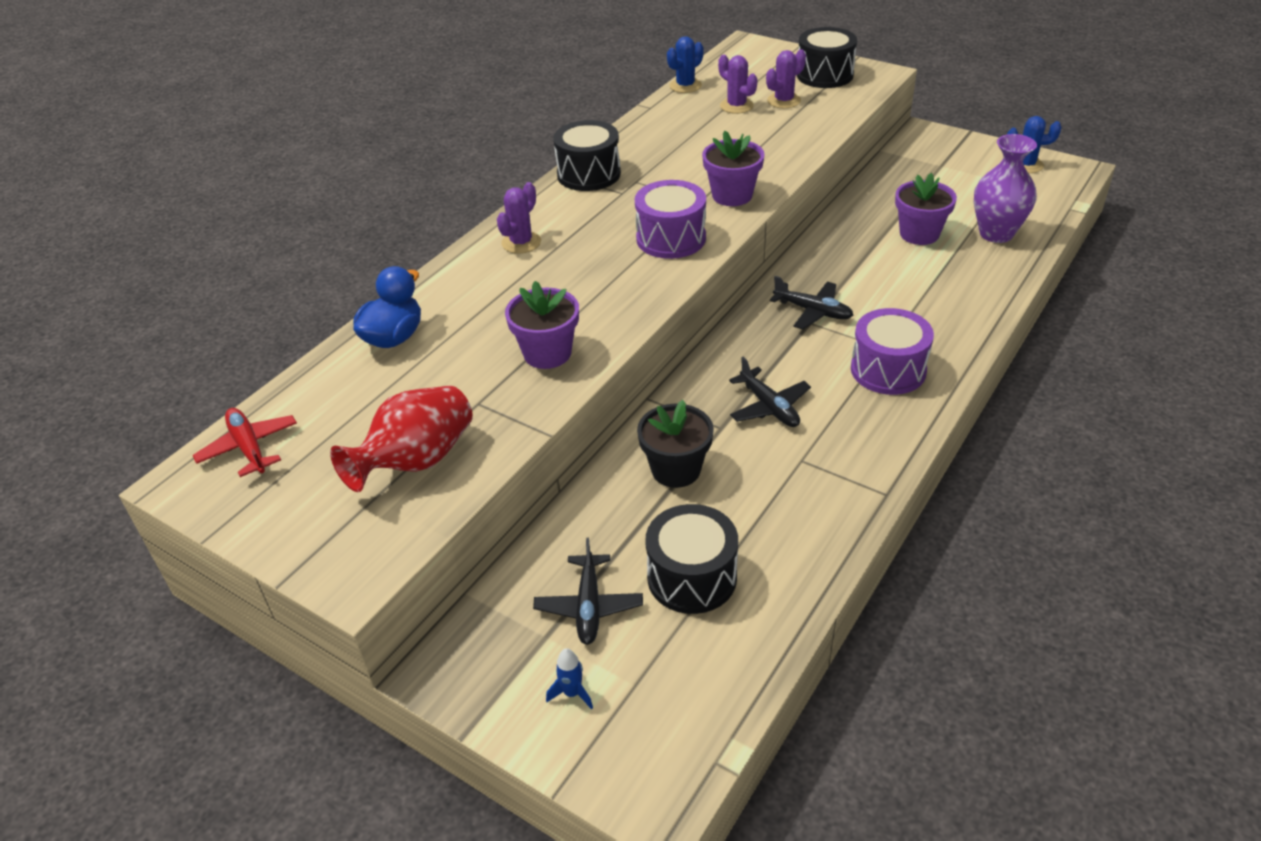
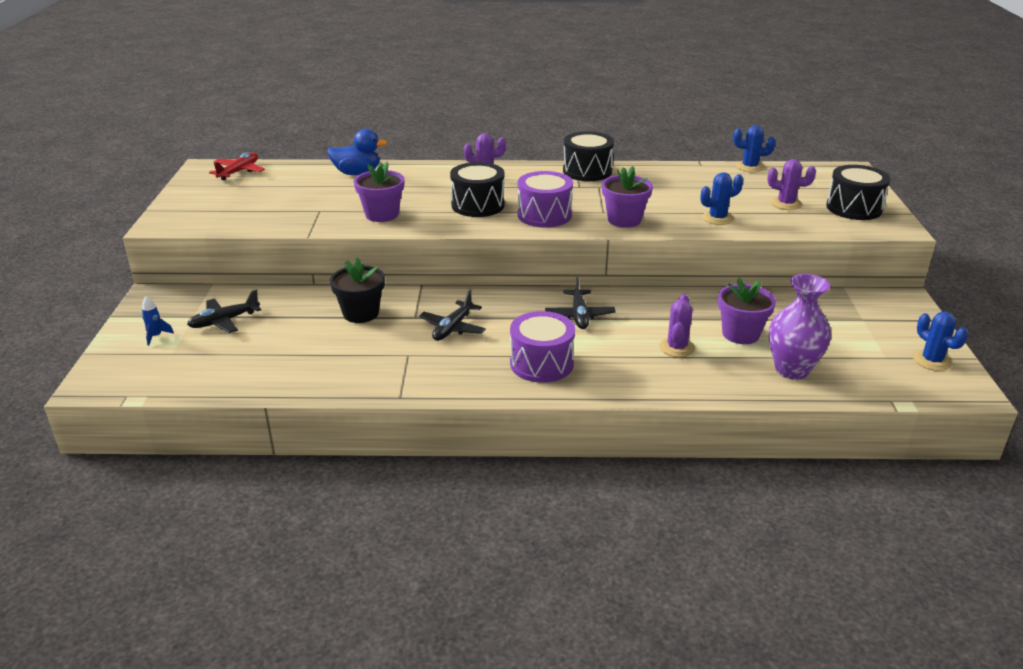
camera: 55 degrees right, 10 degrees down
(416, 461) = (258, 211): red vase -> none
(692, 577) = (268, 346): black drum -> black drum (478, 205)
(736, 106) = (750, 190): purple cactus -> purple cactus (677, 347)
(779, 145) = (717, 218): none -> blue cactus

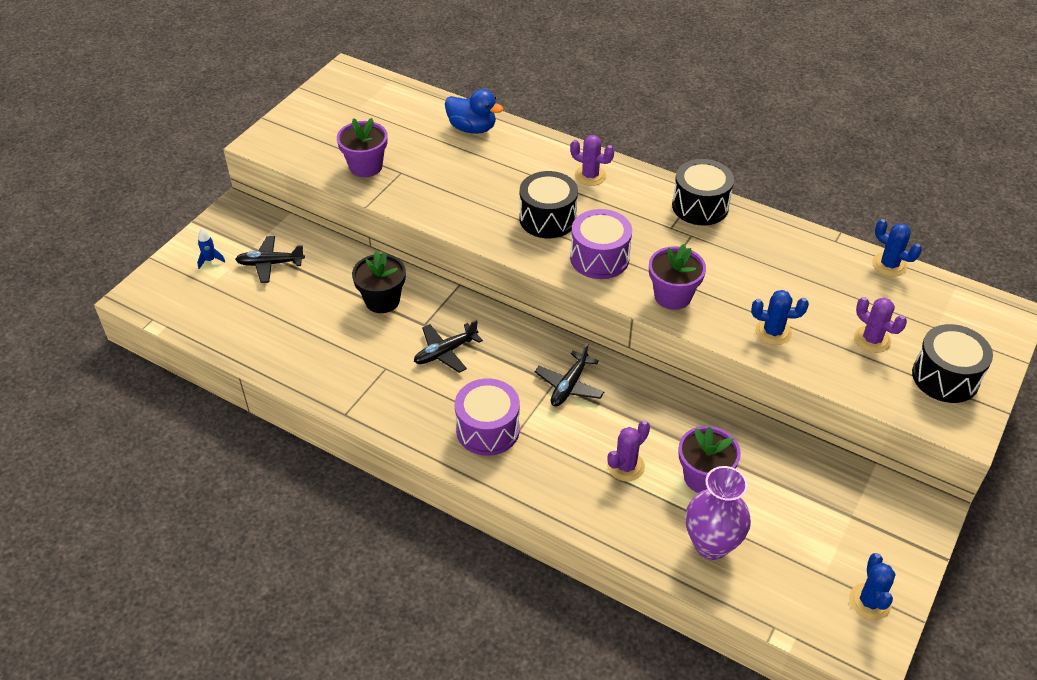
camera: 30 degrees right, 15 degrees up
(239, 171) = (371, 88): red plane -> none
(382, 214) = (450, 199): purple flower pot -> purple flower pot (366, 166)

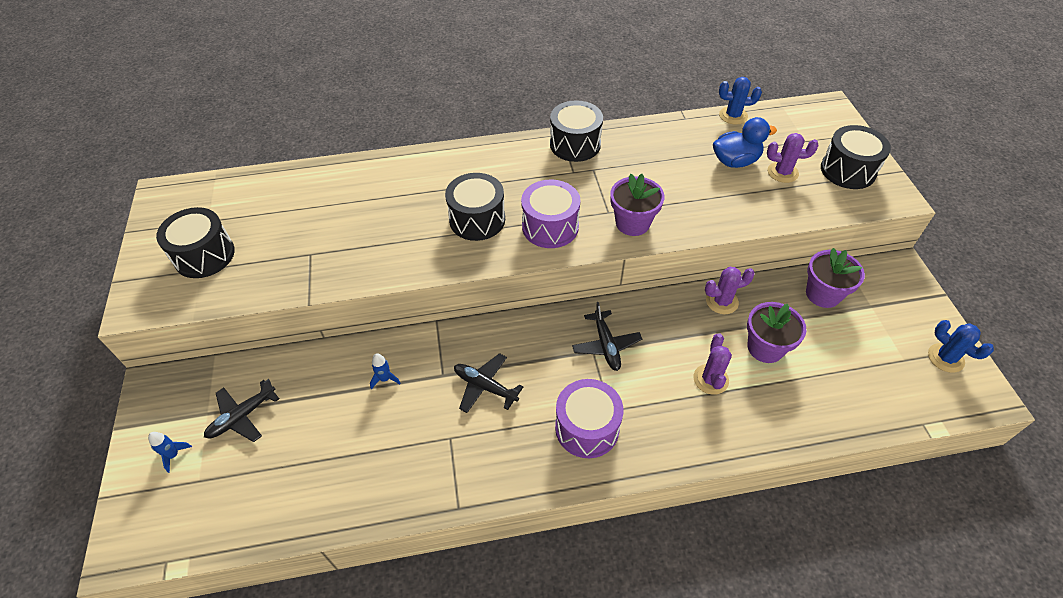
camera: 40 degrees left, 5 degrees up
(332, 132) = (204, 255): none -> black drum
(366, 166) = (270, 268): purple flower pot -> purple flower pot (823, 294)
(382, 300) = (385, 379): black flower pot -> blue rocket
(445, 352) = (485, 386): black plane -> black plane turned 105 degrees clockwise
(472, 128) = (335, 181): blue duck -> blue duck (735, 161)
(590, 176) = (472, 166): purple cactus -> purple cactus (722, 301)
(711, 544) = (824, 395): purple vase -> none
(773, 332) = (723, 206): blue cactus -> none

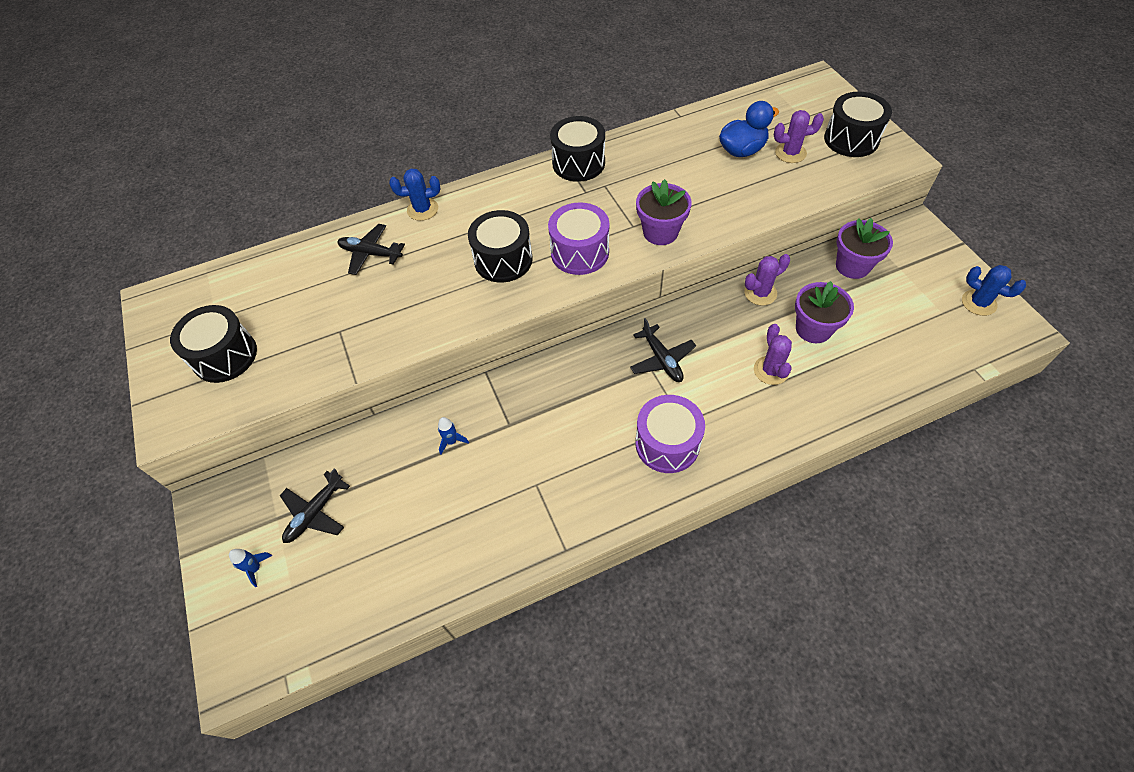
camera: 10 degrees left, 5 degrees up
(485, 386) = (555, 426): black plane -> black plane (371, 254)
(733, 116) = (726, 104): blue cactus -> blue cactus (422, 209)

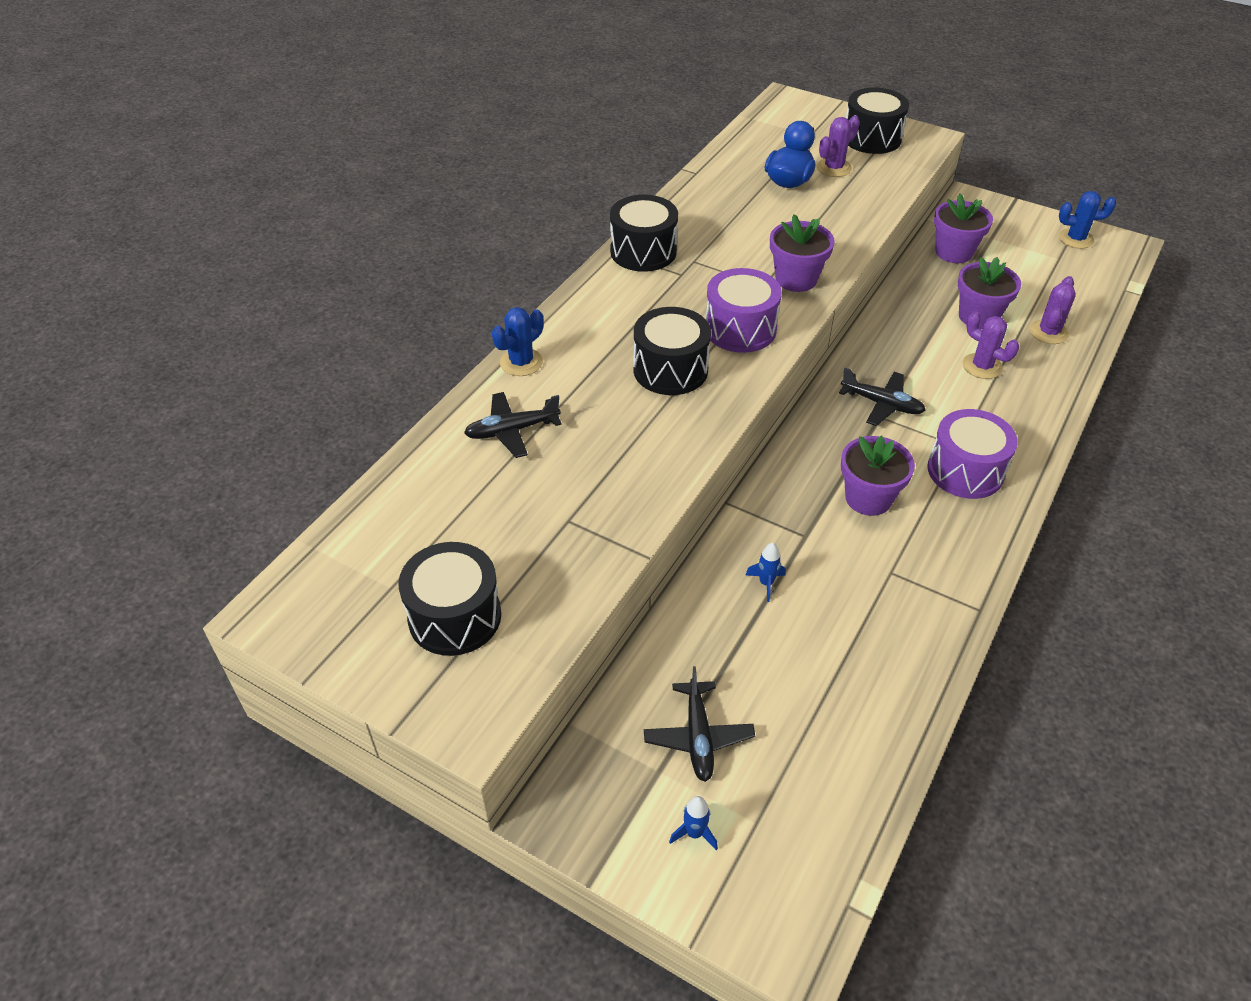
camera: 40 degrees left, 10 degrees down
(577, 423) = (868, 498): none -> purple flower pot
(760, 293) = (904, 308): purple cactus -> purple cactus (1048, 332)

